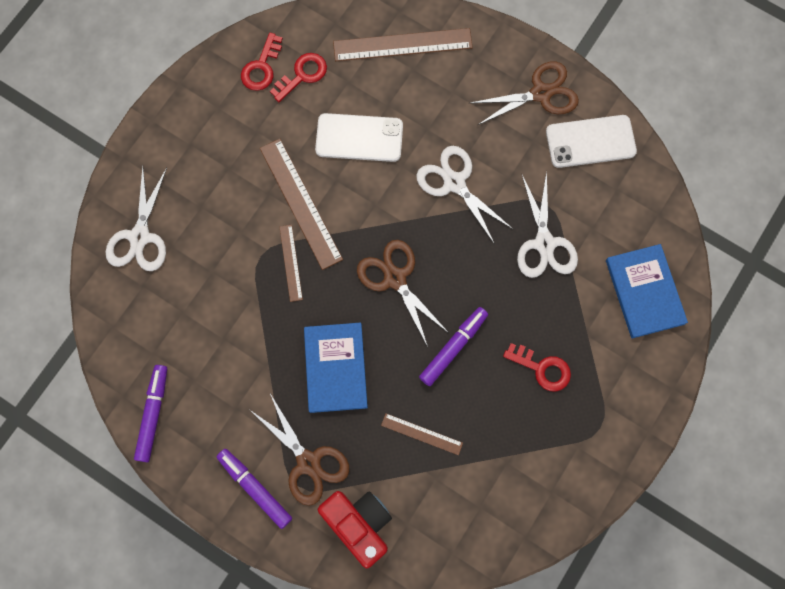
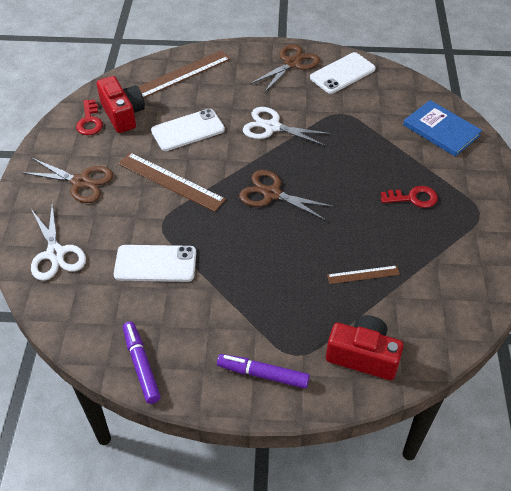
camera: 30 degrees left, 25 degrees down
(227, 304) = (155, 264): none -> white phone
(290, 263) = (188, 218): brown ruler -> none
(302, 75) = (123, 114): red key -> red camera
(308, 462) = (292, 335): brown scissors -> brown scissors (81, 182)
(335, 368) = (268, 265): blue book -> none
(453, 347) = (344, 214): purple marker -> none
(544, 243) = (357, 133): white scissors -> none

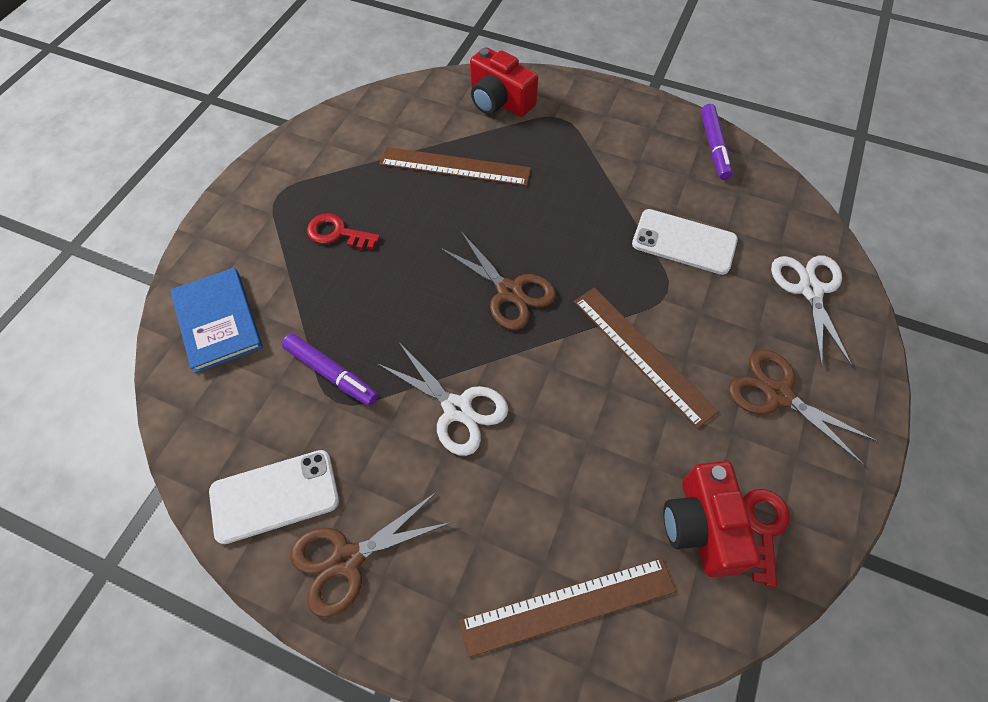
camera: 160 degrees left, 10 degrees up
(188, 130) = (594, 447): white phone -> none
(263, 374) = (598, 111): purple marker -> purple marker (331, 374)
(363, 275) = (455, 166): brown ruler -> brown ruler, size x1.85

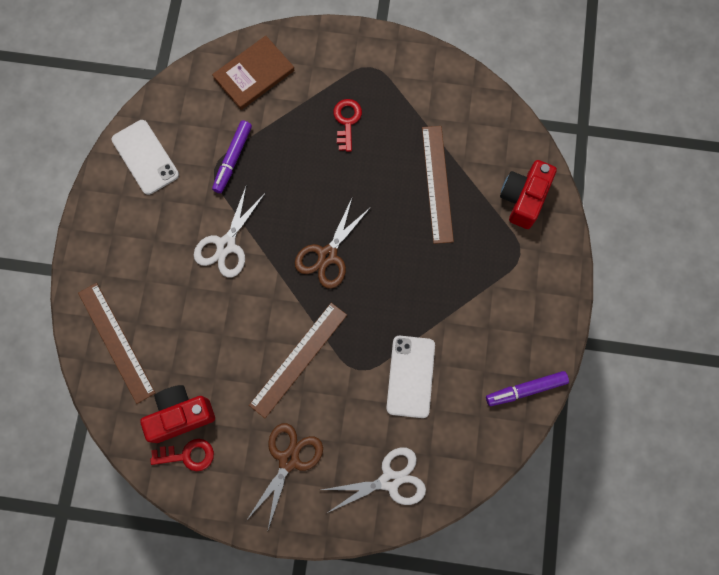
camera: 75 degrees right, 15 degrees up
(218, 321) = (254, 74): blue book -> brown book
(347, 559) = (117, 211): brown scissors -> none

